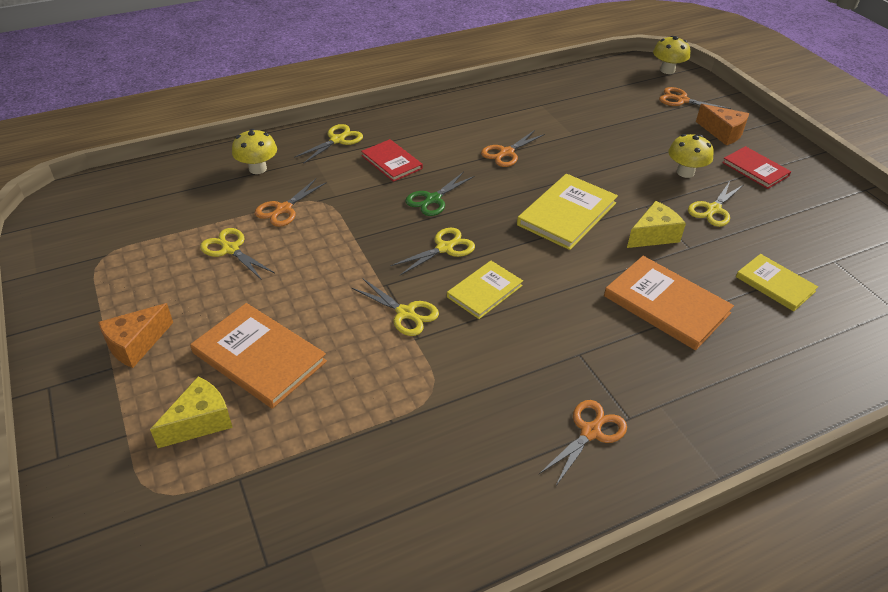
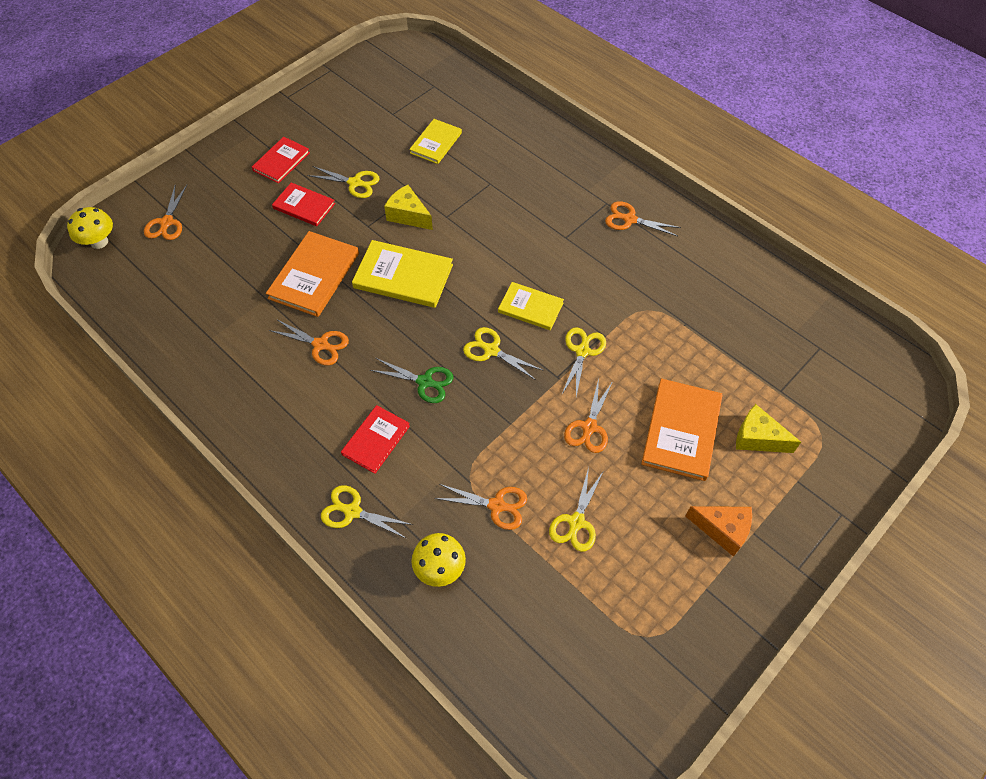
camera: 110 degrees left, 15 degrees up
(314, 288) = (589, 427): none -> orange scissors
(666, 304) = (489, 198): orange book -> orange book (314, 276)
(685, 172) = (304, 206): yellow mushroom -> red book
(722, 133) = (224, 187): orange cheese -> none

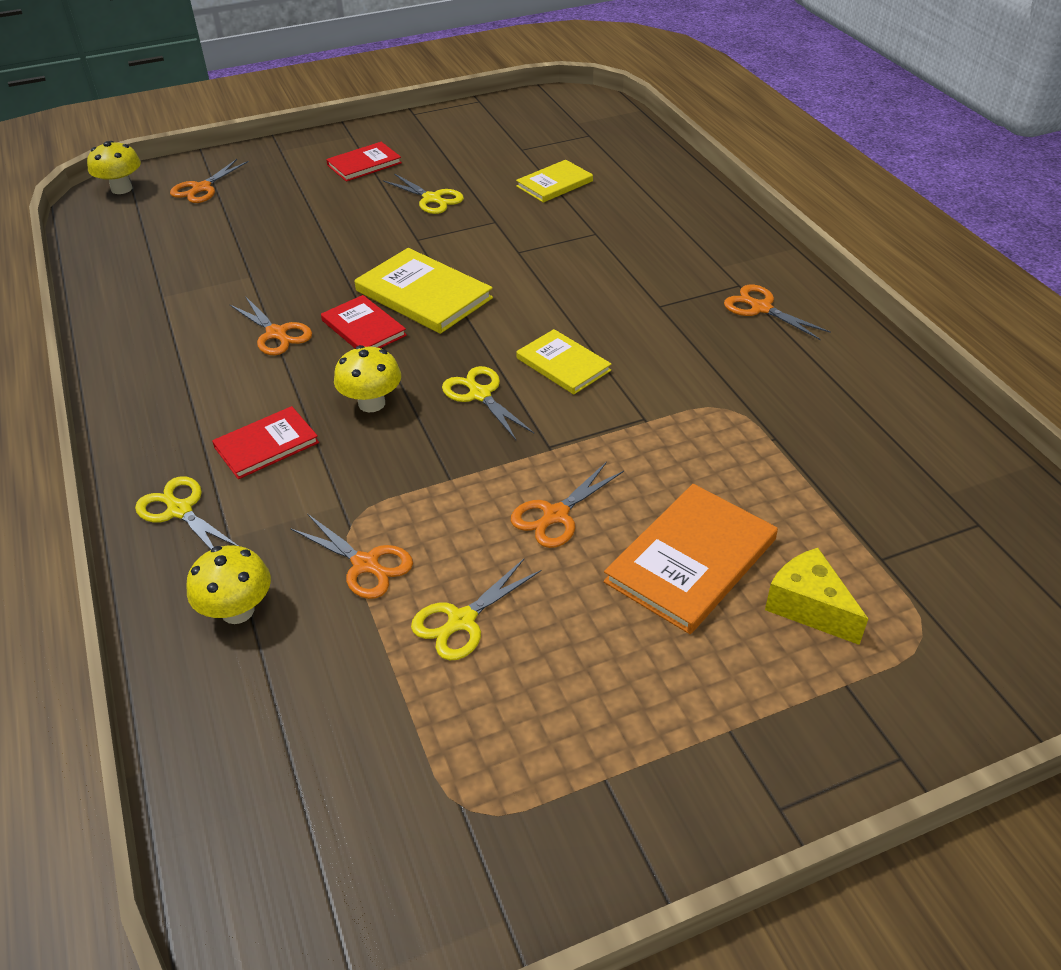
camera: 25 degrees right, 15 degrees down
(304, 206) = (358, 206): red book -> red book (364, 328)
(314, 276) = (320, 269): orange book -> none
(408, 215) = (472, 240): yellow cheese -> none
(425, 382) = (371, 403): green scissors -> yellow mushroom
(582, 351) = (603, 428): yellow scissors -> none
(722, 530) = (680, 708): orange cheese -> none

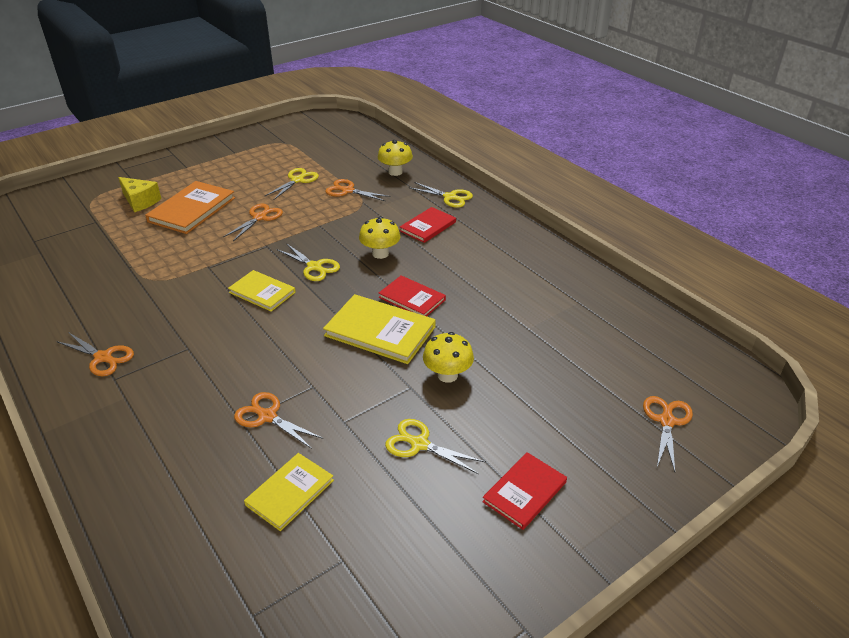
camera: 165 degrees right, 5 degrees down
(121, 189) = (744, 407): yellow mushroom -> yellow mushroom (447, 375)
(276, 334) = (471, 286): orange scissors -> orange scissors (267, 416)

